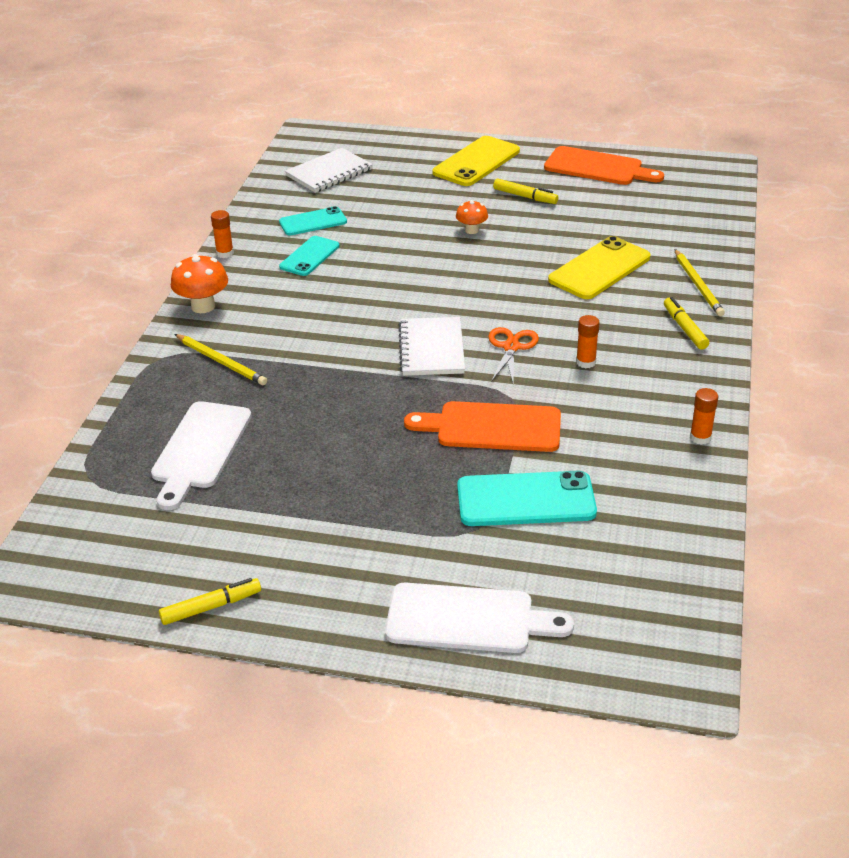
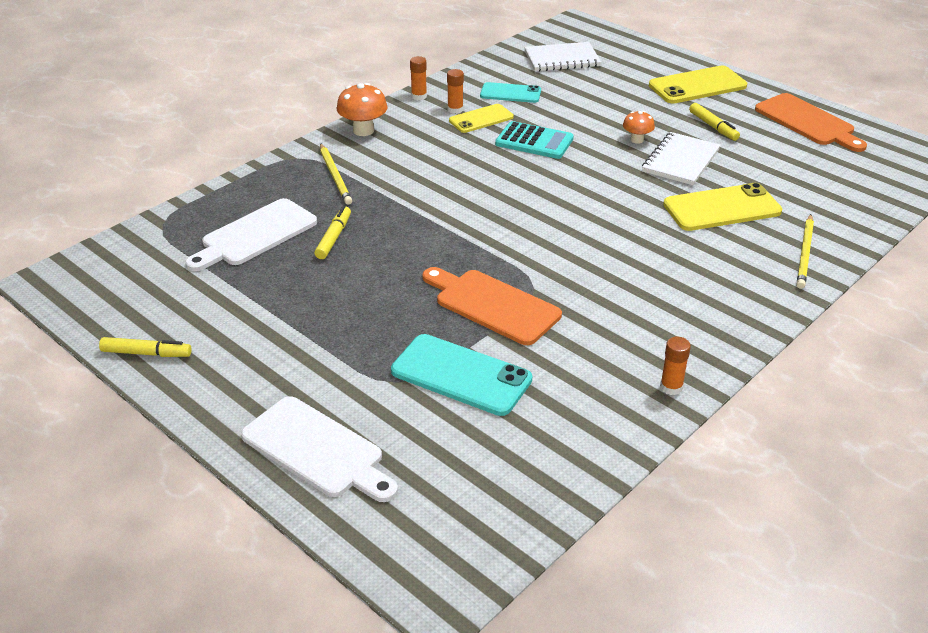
camera: 30 degrees right, 0 degrees up
(309, 256) = (481, 119): turquoise phone -> yellow phone
(381, 262) = (534, 141): none -> turquoise calculator
(431, 349) = (506, 223): white notebook -> white notebook (680, 161)
(511, 347) = (575, 246): orange scissors -> none
(586, 362) = (629, 282): orange glue stick -> orange glue stick (455, 110)
(684, 328) = (753, 287): yellow marker -> yellow marker (334, 238)

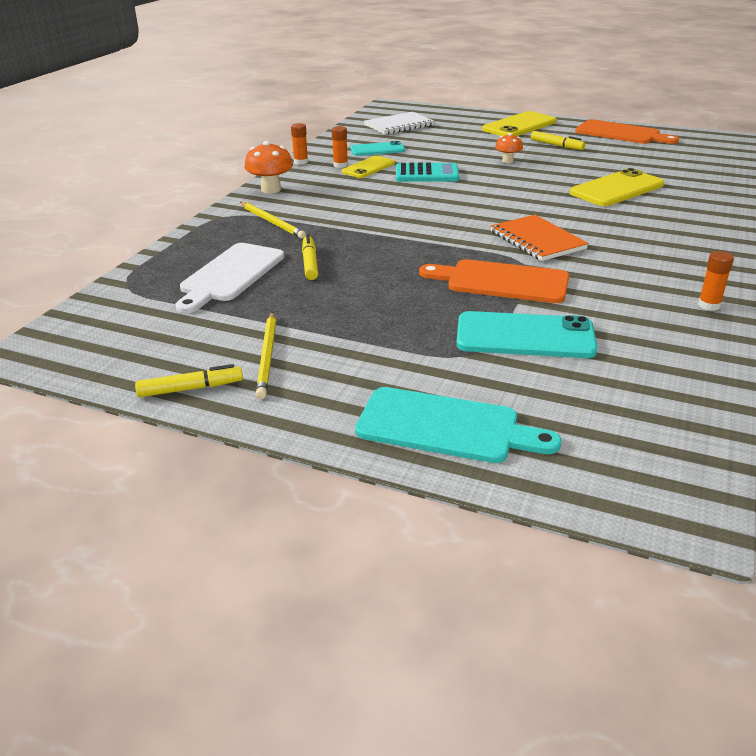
camera: 20 degrees left, 5 degrees down
(317, 450) = (446, 426): white cutting board -> turquoise cutting board
(572, 261) = (537, 240): none -> orange notebook
(680, 161) = (554, 167): white notebook -> none
(805, 253) = (707, 204): yellow pencil -> yellow pencil (267, 356)

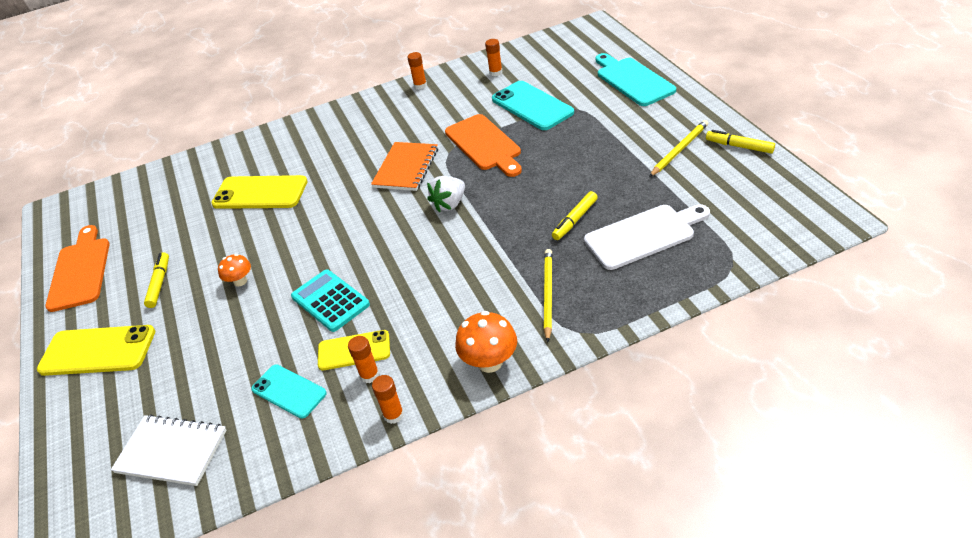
camera: 130 degrees left, 10 degrees up
(443, 235) = (449, 204): none -> white strawberry
(658, 358) = (496, 72): none -> orange glue stick

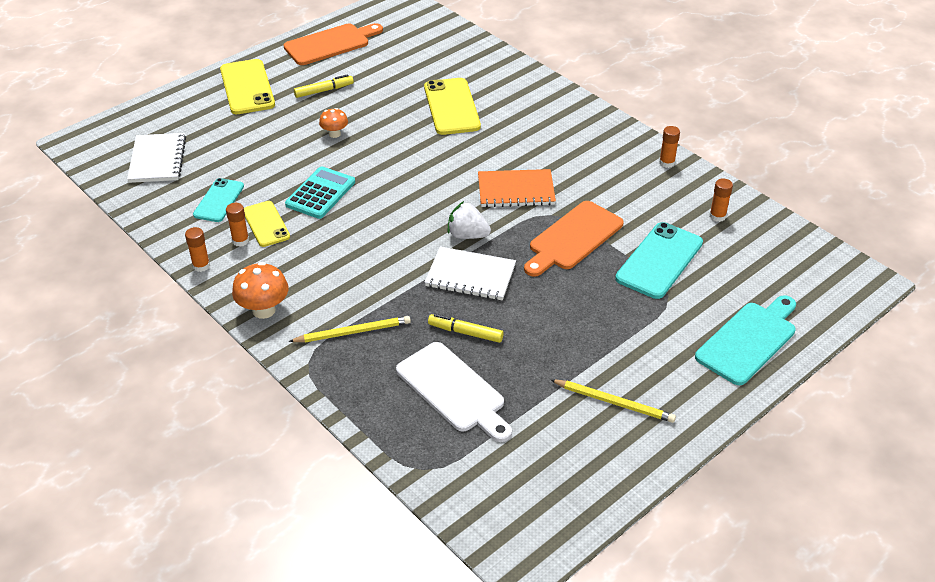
camera: 65 degrees right, 0 degrees up
(504, 208) = (470, 276): none -> white notebook
(739, 146) = (639, 458): yellow marker -> none

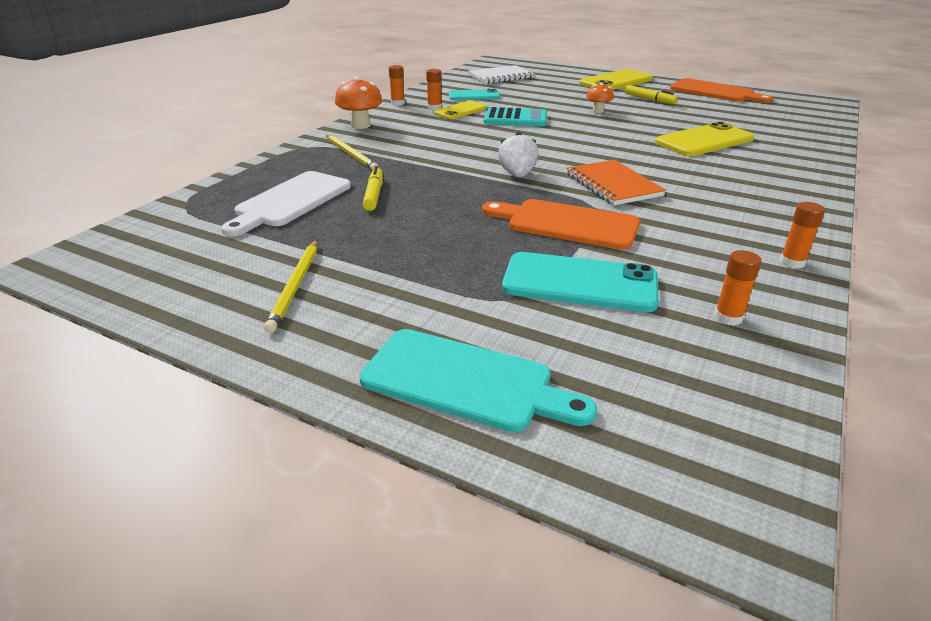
camera: 70 degrees right, 10 degrees down
(470, 276) = (458, 185): white notebook -> none

